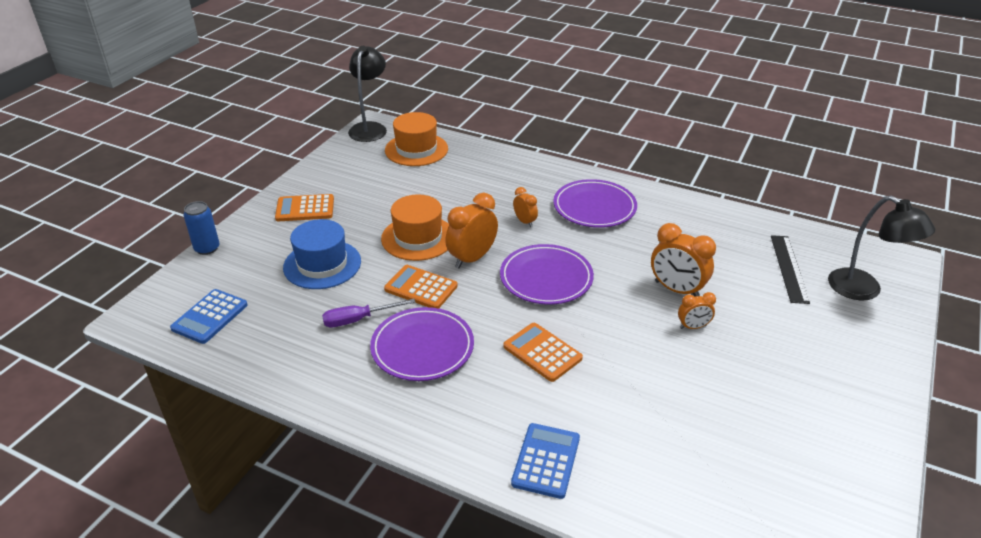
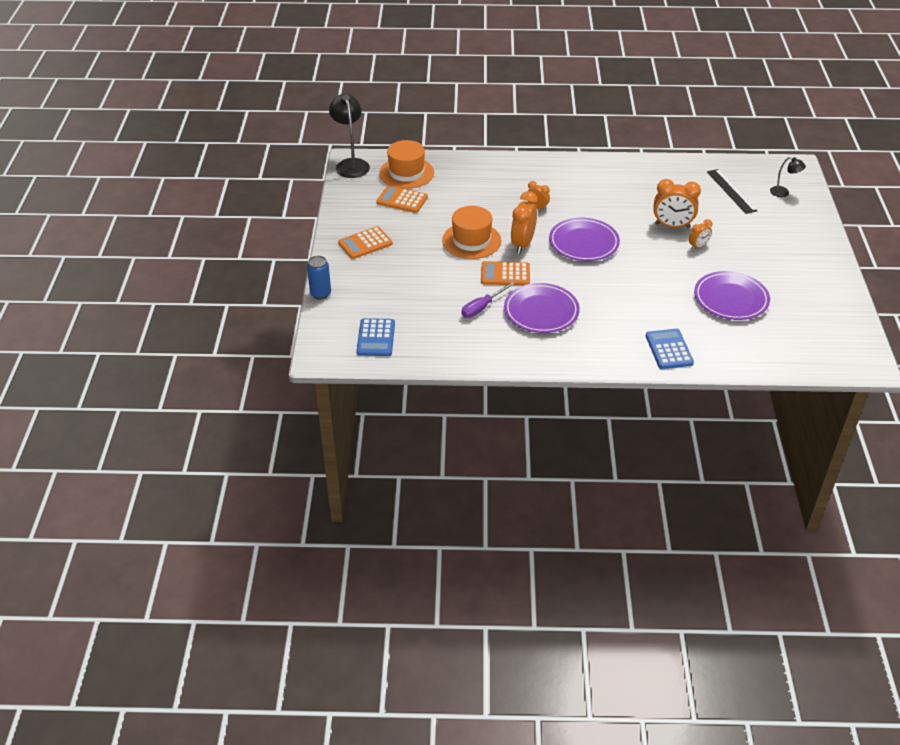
camera: 25 degrees left, 5 degrees up
(322, 264) = (420, 279): blue hat -> none
(542, 352) = (619, 290): orange calculator -> orange calculator (402, 200)
(594, 207) = (577, 183): purple plate -> purple plate (731, 299)
(864, 290) = (783, 193): black lamp -> black lamp, size x0.54

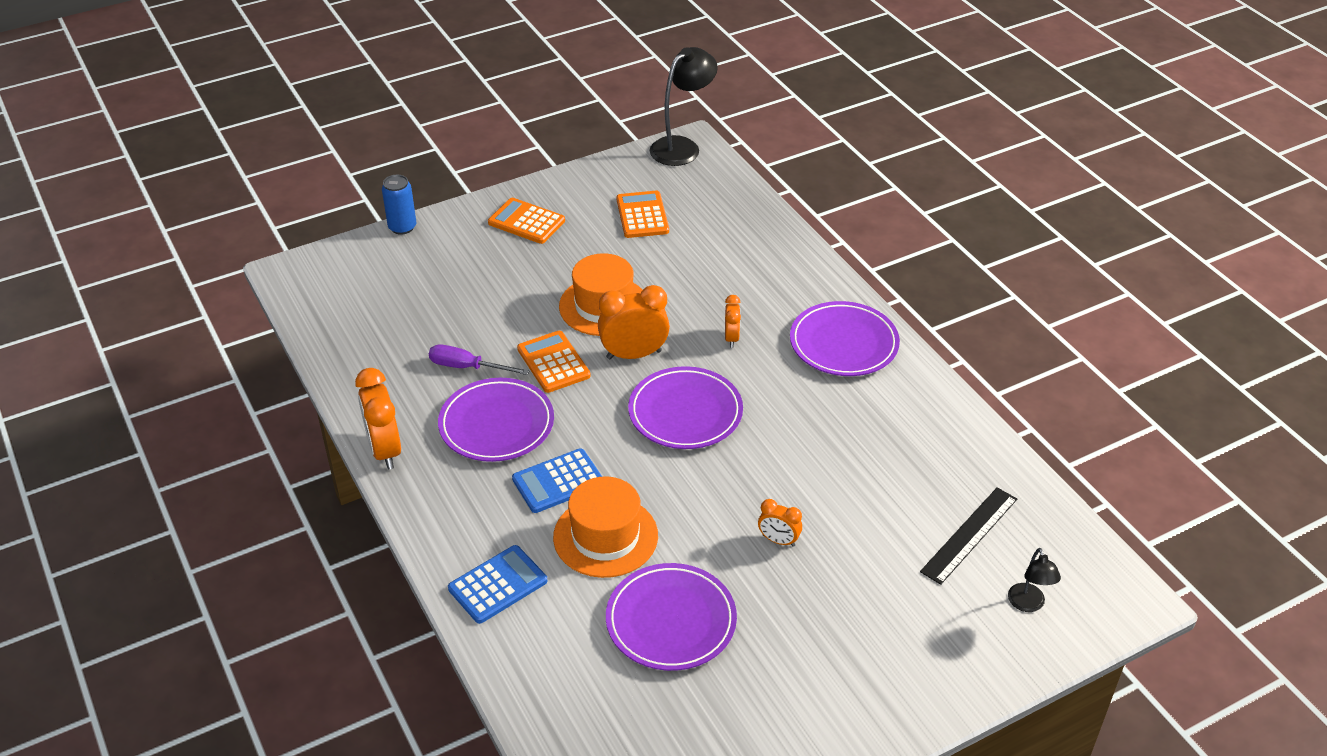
camera: 60 degrees right, 0 degrees up
(376, 338) = (348, 301): blue calculator -> blue calculator (558, 482)
(406, 173) = (705, 196): orange hat -> orange hat (605, 536)
(571, 175) = (843, 343): none -> purple plate
(672, 226) = (808, 493): orange clock -> orange clock (384, 450)

